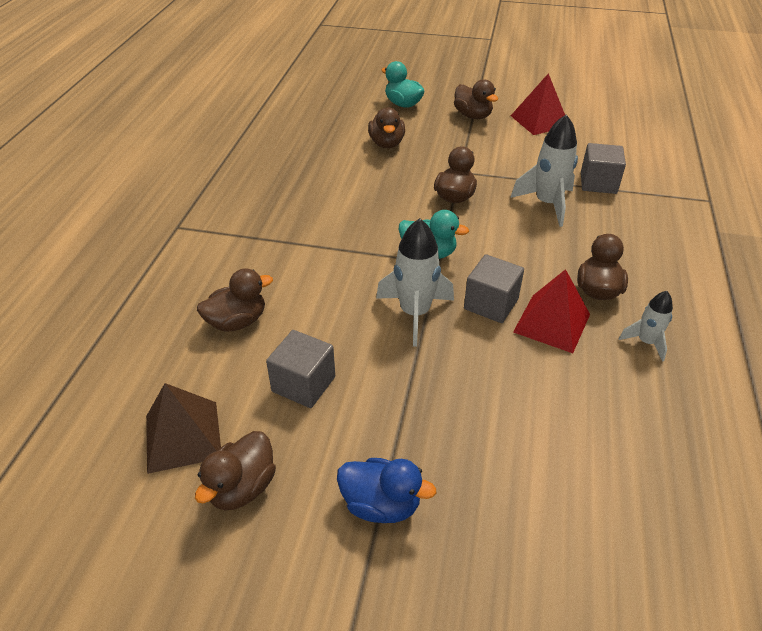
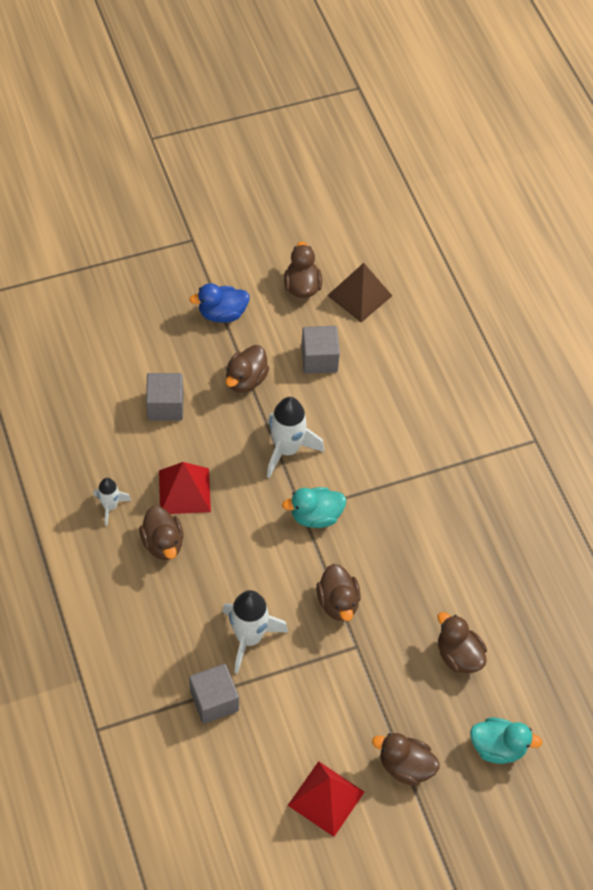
camera: 145 degrees right, 15 degrees up
(237, 321) = (402, 380): brown duck -> brown duck (246, 380)
(491, 304) = (237, 486): grey cube -> grey cube (165, 406)

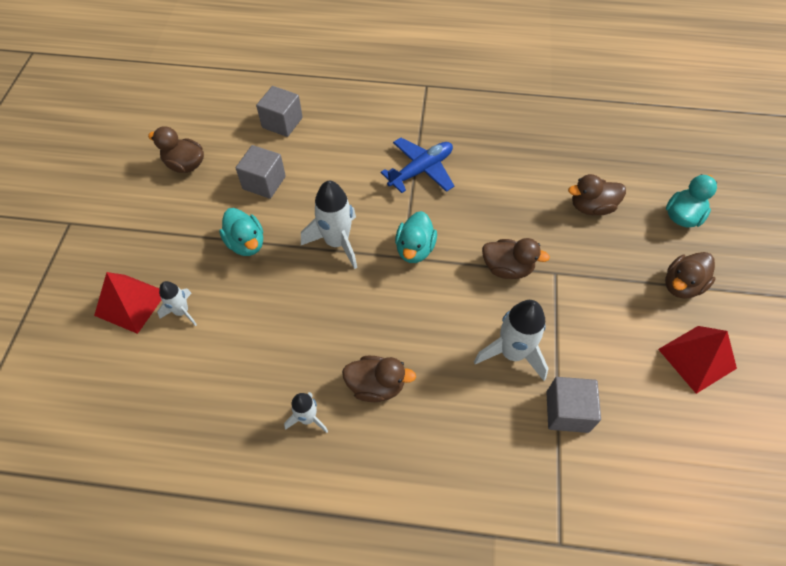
camera: 60 degrees left, 0 degrees up
(155, 369) = (182, 312): none -> white rocket
(165, 406) = (228, 319): grey cube -> grey cube (282, 123)
(184, 491) = (330, 342): red pyramid -> red pyramid (131, 303)
(222, 314) = (165, 232): blue duck -> none
(246, 380) = (246, 243): brown duck -> turquoise duck
(359, 295) = (224, 131): brown pyramid -> none
(413, 483) = (421, 170): none -> blue plane

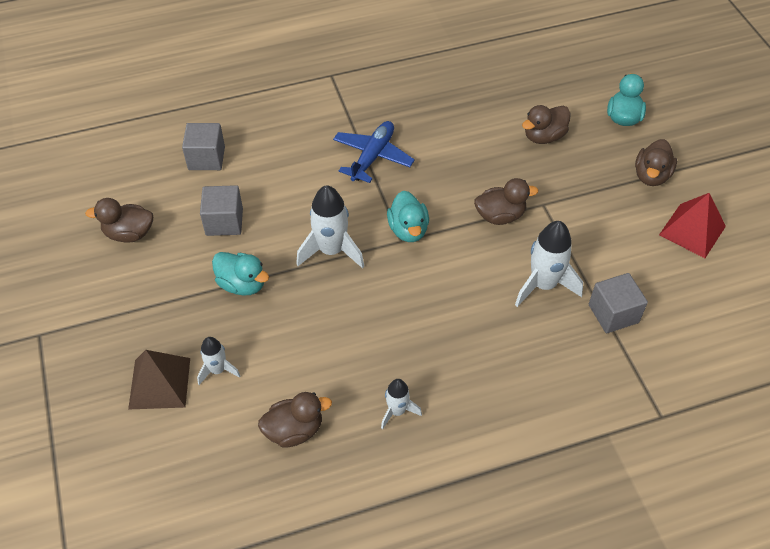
camera: 25 degrees left, 5 degrees down
(131, 303) = (159, 383): red pyramid -> brown pyramid
(376, 386) = (442, 359): brown duck -> brown duck (294, 430)

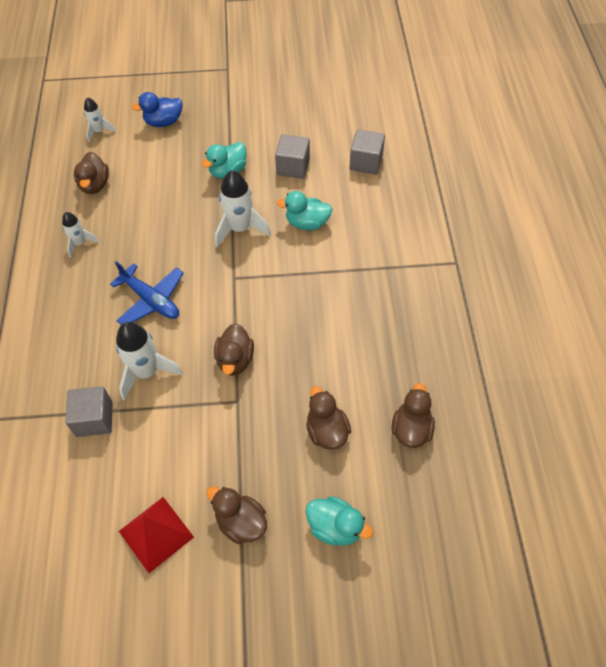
camera: 105 degrees right, 5 degrees up
(129, 234) = (299, 113): brown duck -> brown duck (411, 429)
(159, 383) = (163, 122): brown pyramid -> blue duck
(218, 370) = (160, 151): white rocket -> white rocket (99, 131)
(372, 157) = (337, 275): blue plane -> blue plane (151, 300)
(408, 230) = (243, 285): turquoise duck -> turquoise duck (307, 223)

